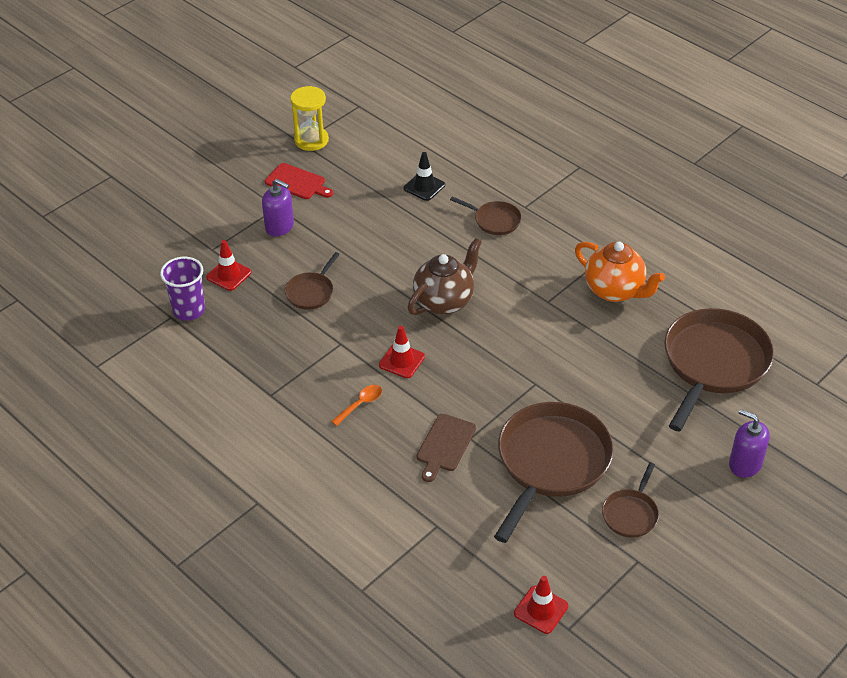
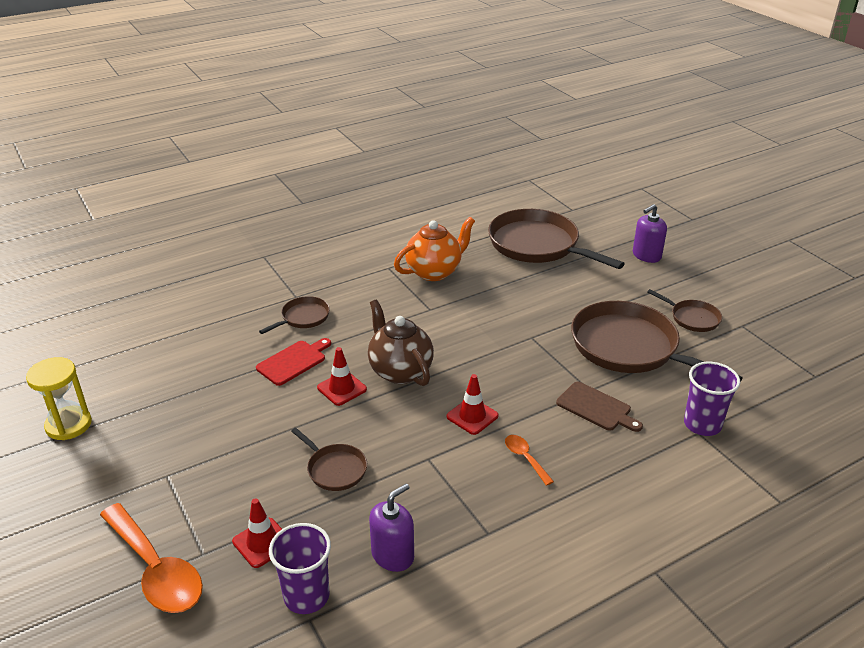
camera: 75 degrees left, 10 degrees down
(193, 232) = (156, 569): none -> orange spoon
(279, 226) = (204, 479): purple soap dispenser -> purple soap dispenser (393, 555)
(297, 182) = (136, 450): red cutting board -> red cutting board (293, 361)
(424, 186) = (220, 352): black traffic cone -> none
(449, 528) = (702, 424): none -> purple cup
(541, 610) = (797, 387): red traffic cone -> red traffic cone (342, 388)

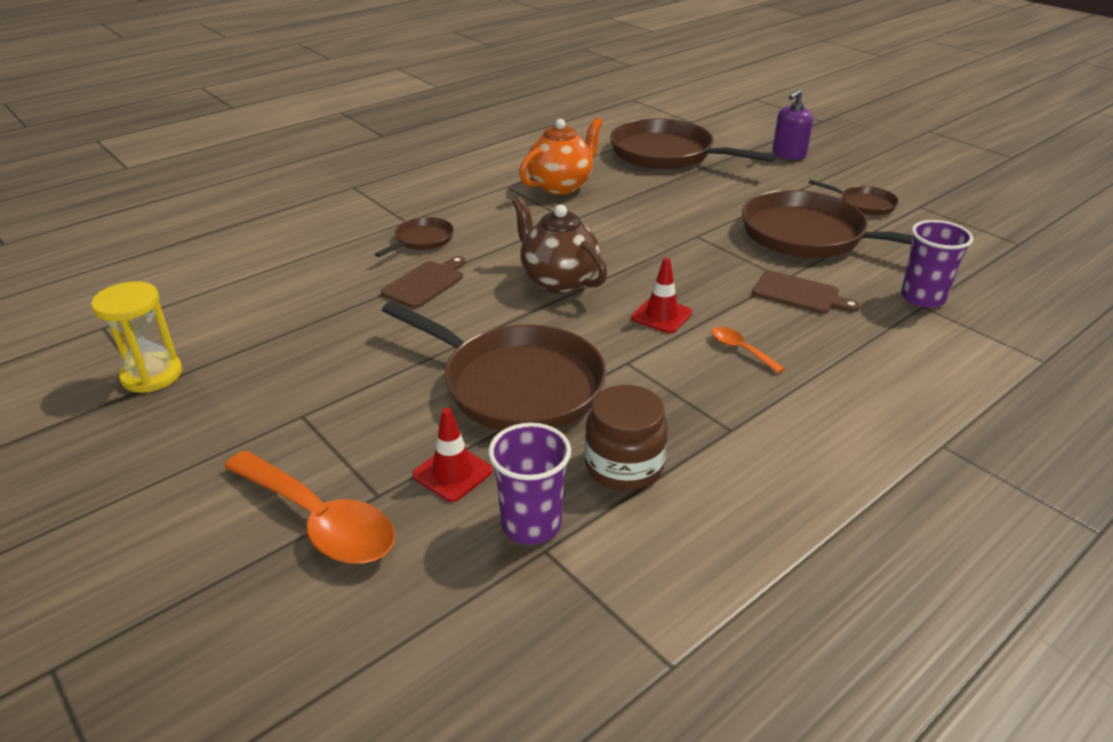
camera: 10 degrees left, 0 degrees up
(293, 361) = (425, 283): red cutting board -> brown cutting board
(335, 469) = (517, 385): brown pan -> brown pan, size x2.10
(342, 388) = (495, 304): red traffic cone -> none
(393, 555) = (624, 466): purple soap dispenser -> brown jar

